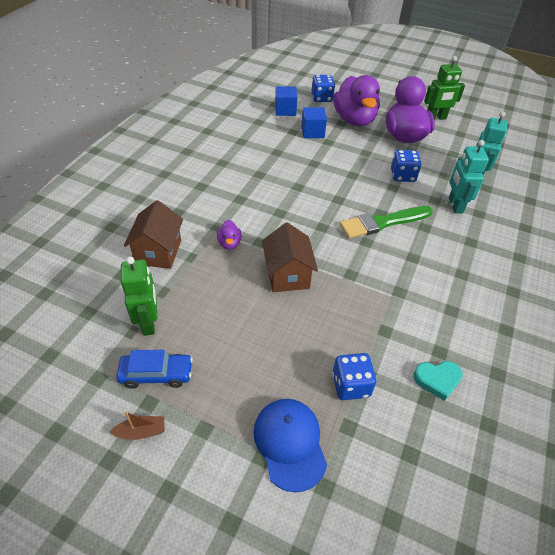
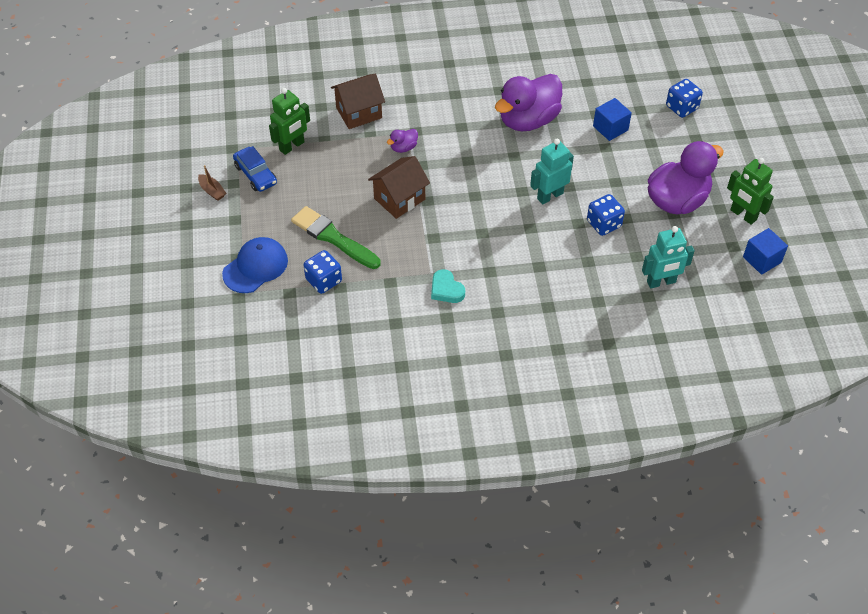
camera: 60 degrees right, 5 degrees up
(285, 110) = (627, 91): blue cube -> blue cube (762, 259)
(354, 120) = (667, 150): purple duck -> purple duck (528, 120)
(382, 223) = (517, 234): green brush -> green brush (333, 237)
(437, 380) = (366, 329): turquoise heart -> turquoise heart (446, 289)
(455, 205) = (593, 279): turquoise robot -> turquoise robot (550, 196)

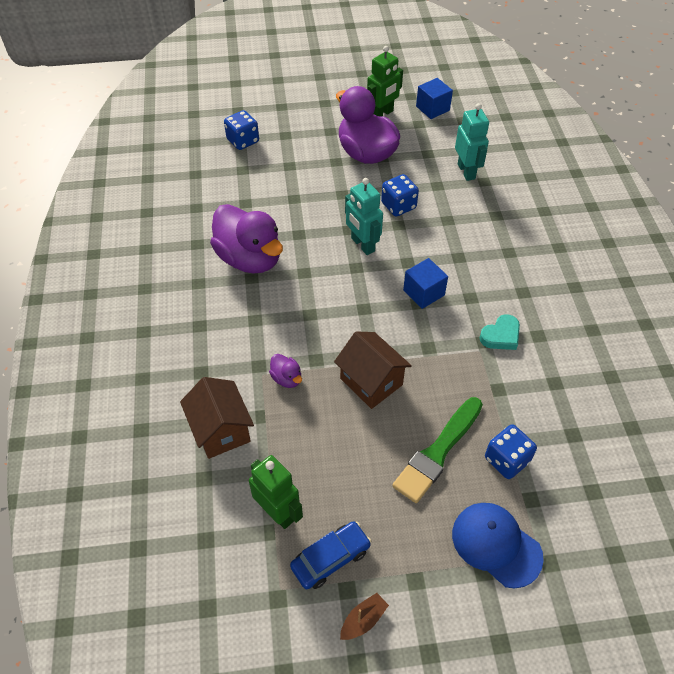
camera: 90 degrees left, 0 degrees up
(610, 128) = (267, 193): blue cube -> blue cube (423, 293)

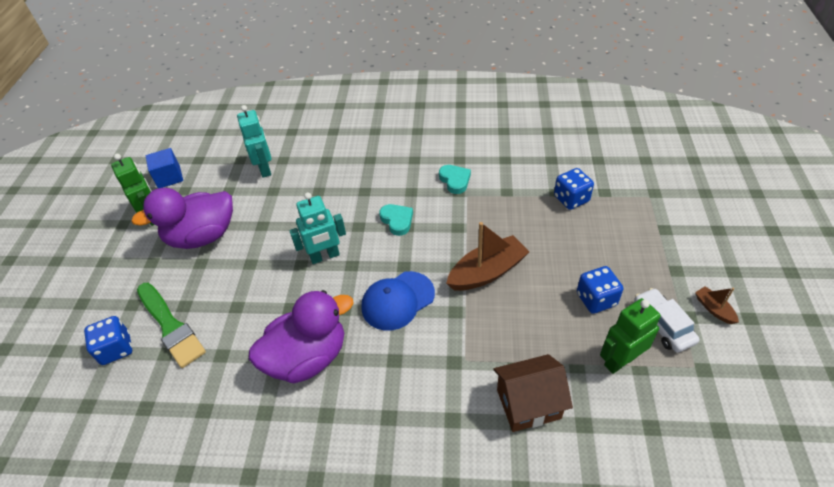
camera: 75 degrees left, 5 degrees down
(287, 378) = (473, 338): purple duck -> none
(330, 558) = (662, 325): blue car -> white car
(371, 381) = (487, 272): brown house -> brown boat
(398, 206) = (286, 222): blue dice -> blue dice (596, 299)
(423, 293) = (397, 221): blue cube -> turquoise heart
(437, 452) = (562, 238): green brush -> green brush (171, 326)
(466, 171) = (265, 168): turquoise robot -> turquoise robot turned 75 degrees clockwise
(496, 545) = (642, 218): blue cap -> blue cap (397, 300)

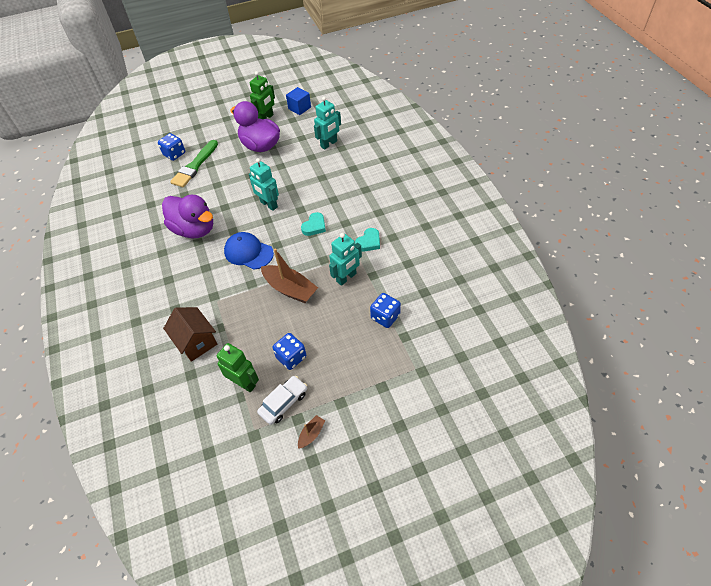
camera: 65 degrees right, 5 degrees up
(498, 214) = (346, 277): none -> turquoise robot

